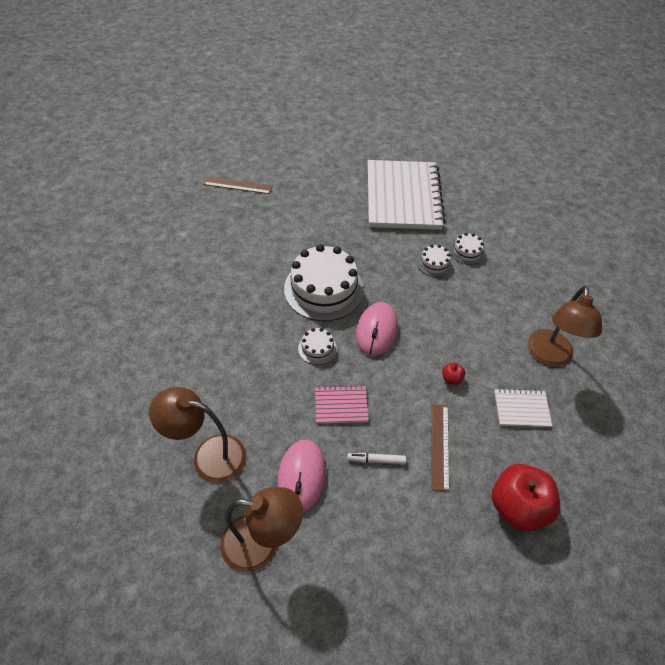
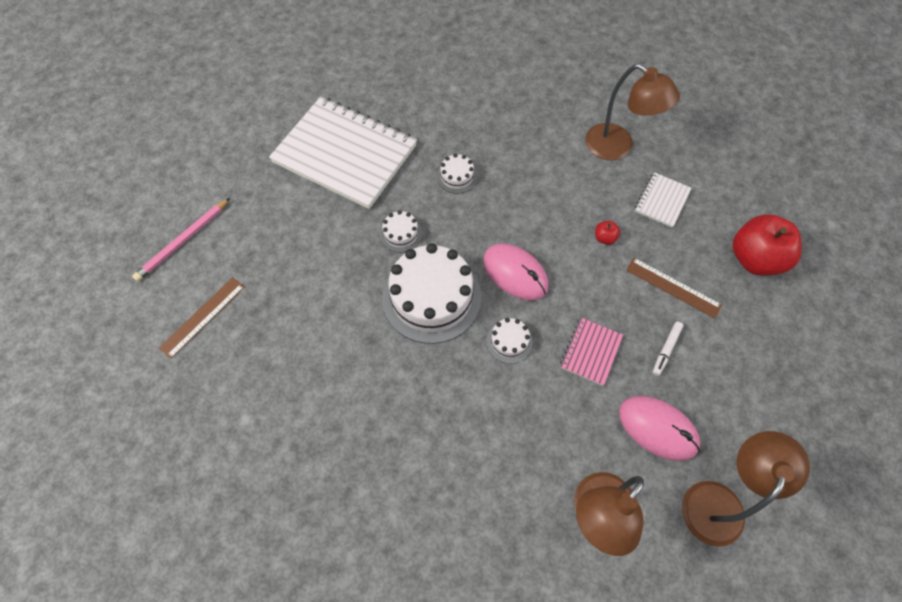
camera: 60 degrees left, 10 degrees up
(282, 154) = (183, 241): none -> pink pencil
(467, 251) = (458, 140): white cake -> white cake (401, 234)

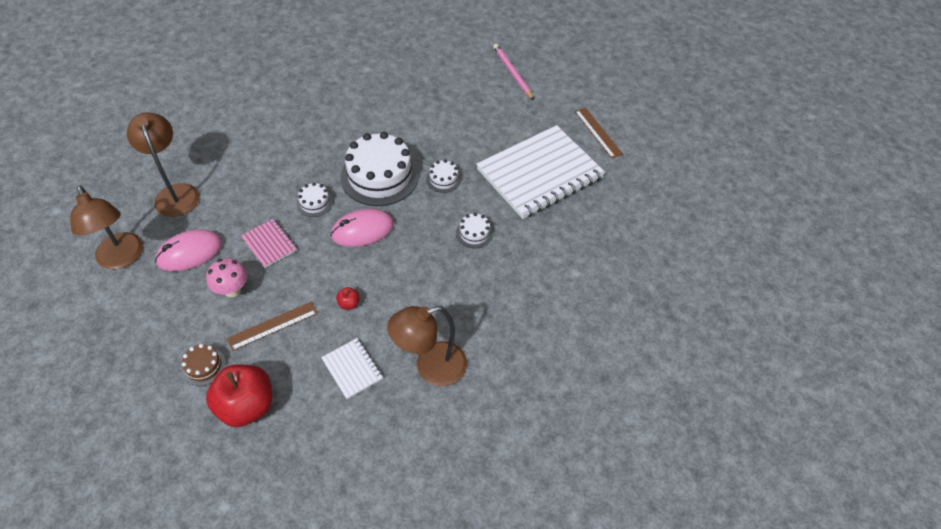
camera: 115 degrees right, 10 degrees down
(202, 317) = (448, 68): brown ruler -> brown ruler (598, 132)
(666, 350) = (232, 290): white marker -> pink mushroom
(753, 318) = (204, 366): none -> brown cake

